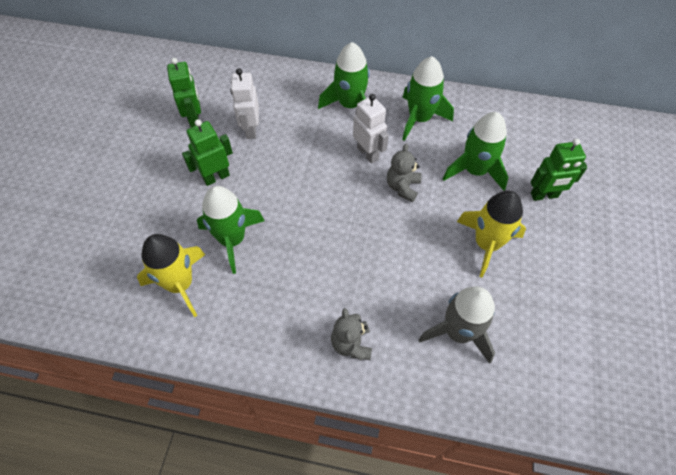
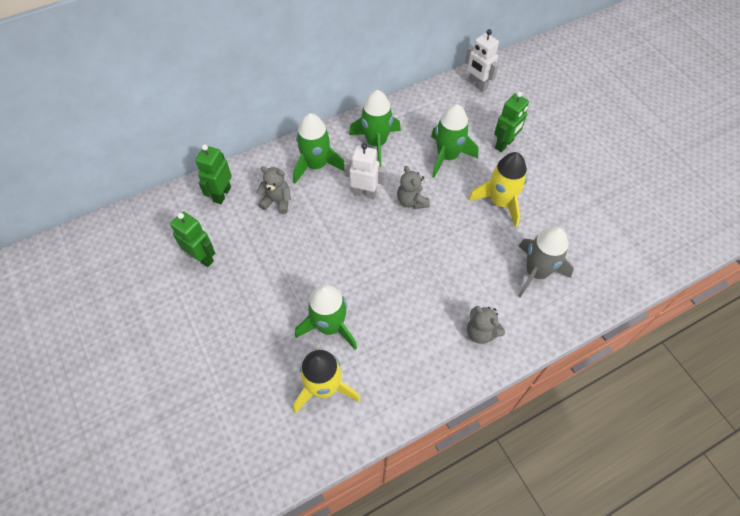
camera: 40 degrees left, 0 degrees up
(216, 177) = (268, 290): green robot -> green robot (222, 194)
(251, 129) = (258, 234): white robot -> white robot (477, 85)
(290, 114) = (277, 201): none -> grey teddy bear

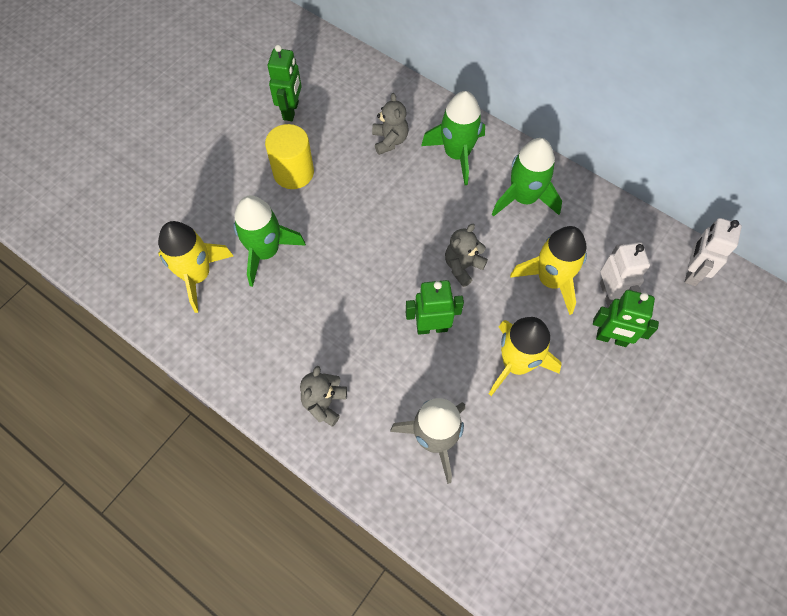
camera: 65 degrees right, 5 degrees up
(222, 194) = (372, 91): green robot -> green robot (432, 327)
(265, 278) = (293, 172): none -> yellow cylinder
(364, 193) = (446, 215): white robot -> white robot (609, 294)
(447, 156) = (550, 280): green rocket -> yellow rocket

